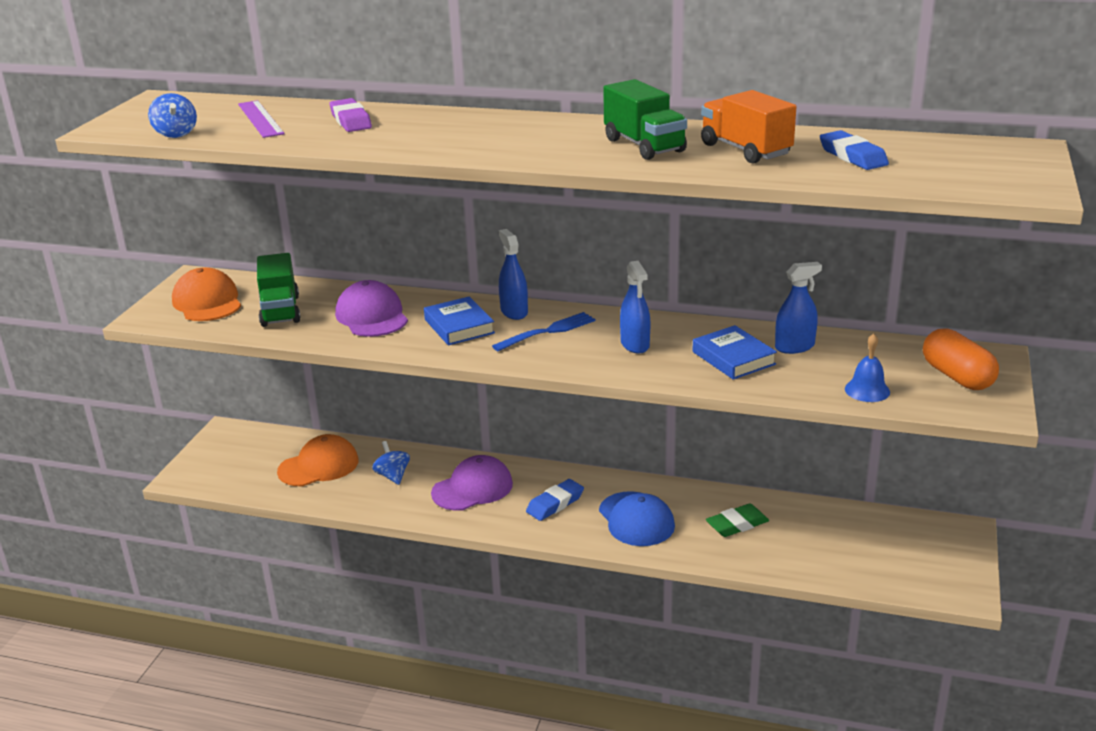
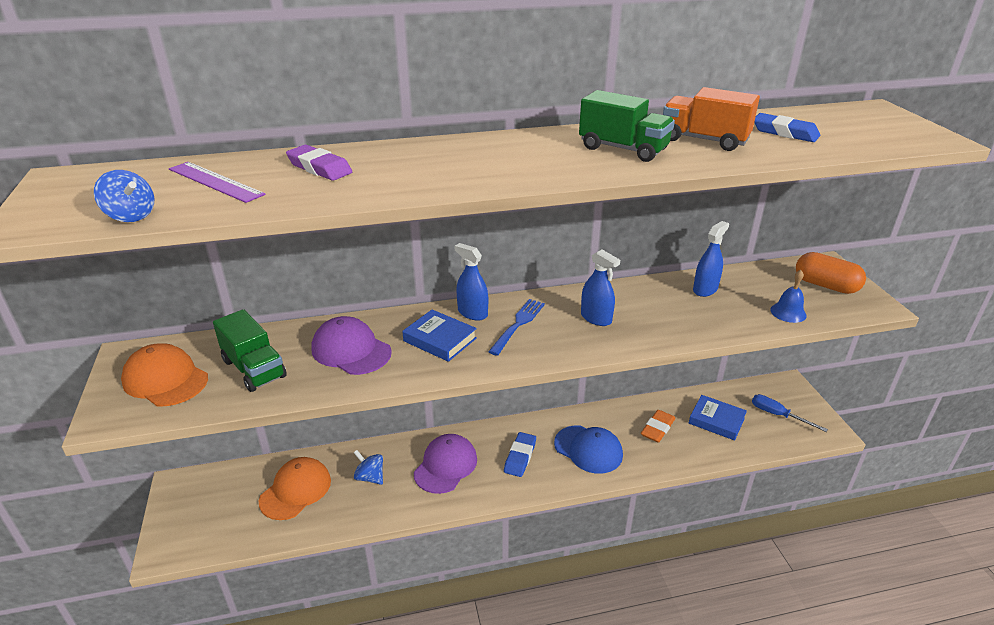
camera: 30 degrees left, 5 degrees up
(733, 358) = (676, 310): blue book -> blue book (716, 420)
(737, 524) = (657, 429): green eraser -> orange eraser
(910, 556) = (778, 415): none -> blue screwdriver

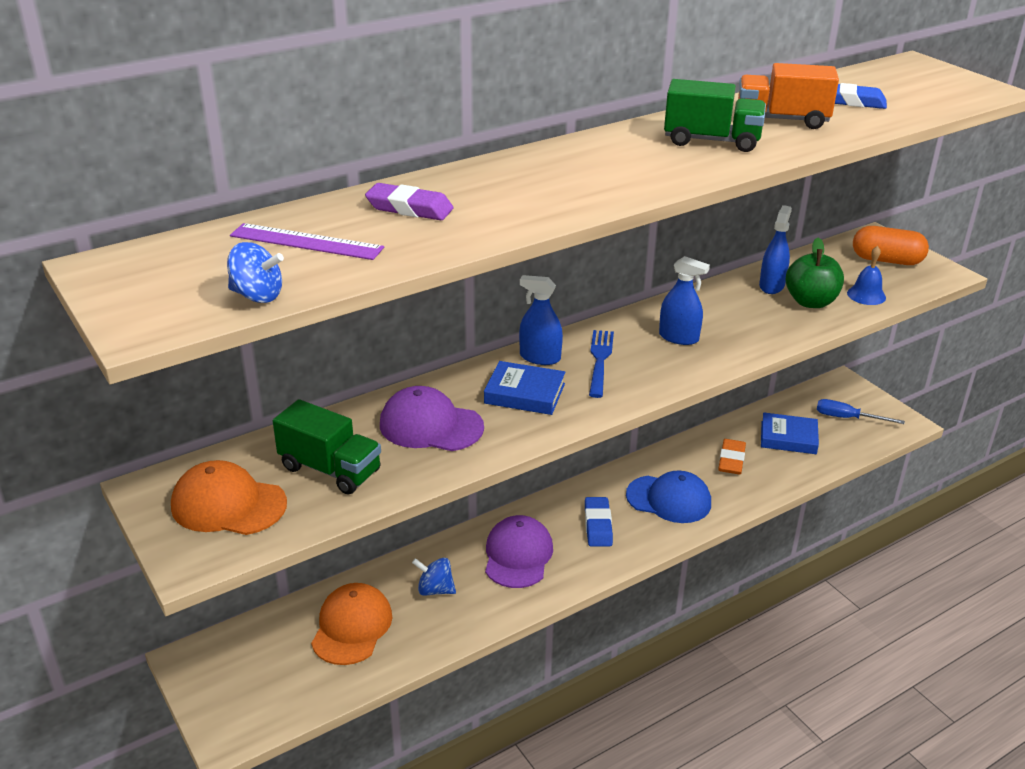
camera: 20 degrees left, 0 degrees up
(732, 309) = (810, 302): none -> green apple

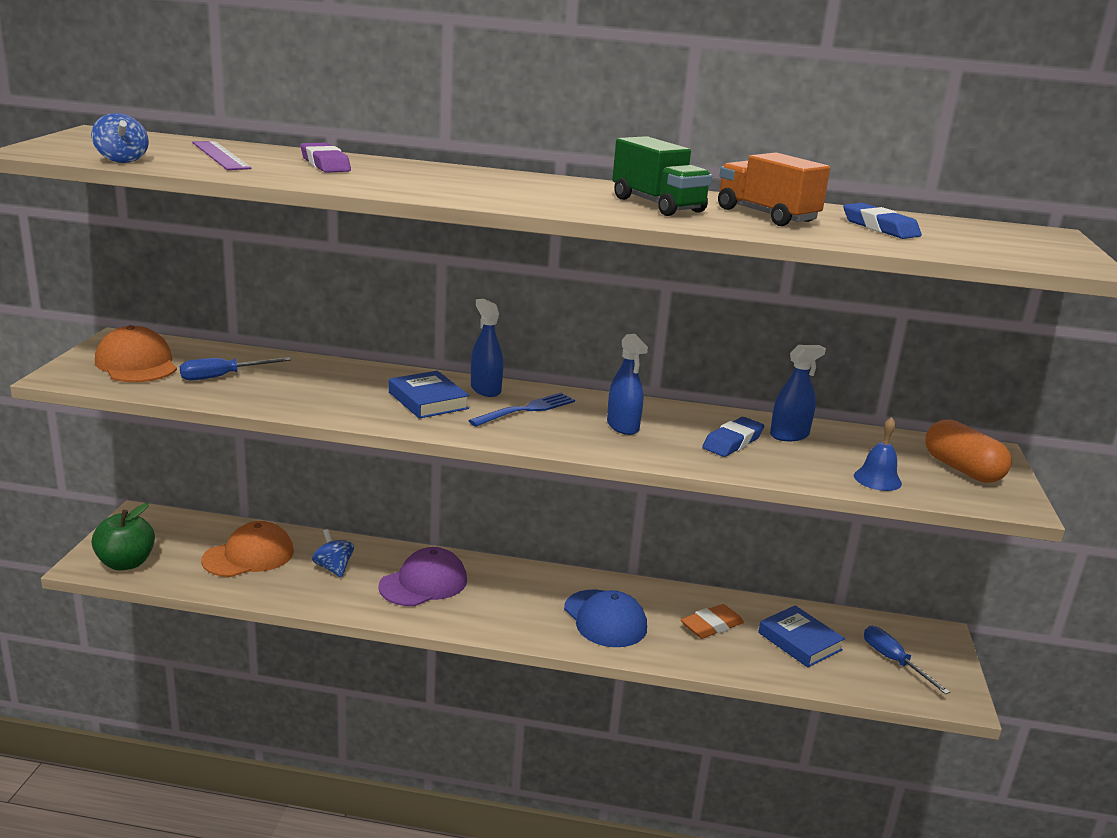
camera: 40 degrees right, 10 degrees down
(330, 469) = (223, 376): green truck -> blue screwdriver
(430, 426) = (328, 386): purple cap -> none
(598, 525) = (515, 601): blue eraser -> blue eraser (732, 442)
(810, 302) = (804, 459): green apple -> green apple (126, 563)

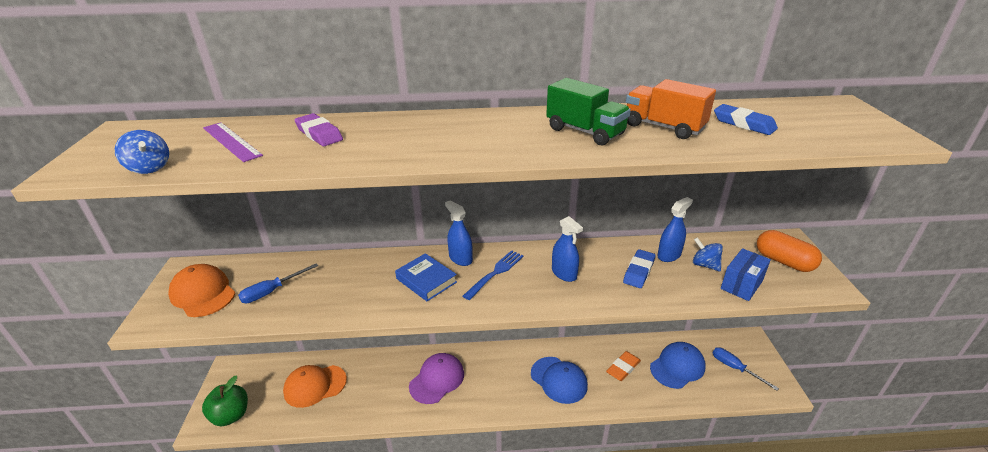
camera: 10 degrees left, 10 degrees up
(249, 556) = (315, 386): orange cap -> orange cap turned 150 degrees counterclockwise
(333, 568) = (374, 382): blue spinning top -> blue spinning top (704, 265)
(800, 641) = (677, 367): blue book -> blue cap
(877, 479) = (741, 285): blue bell -> blue box

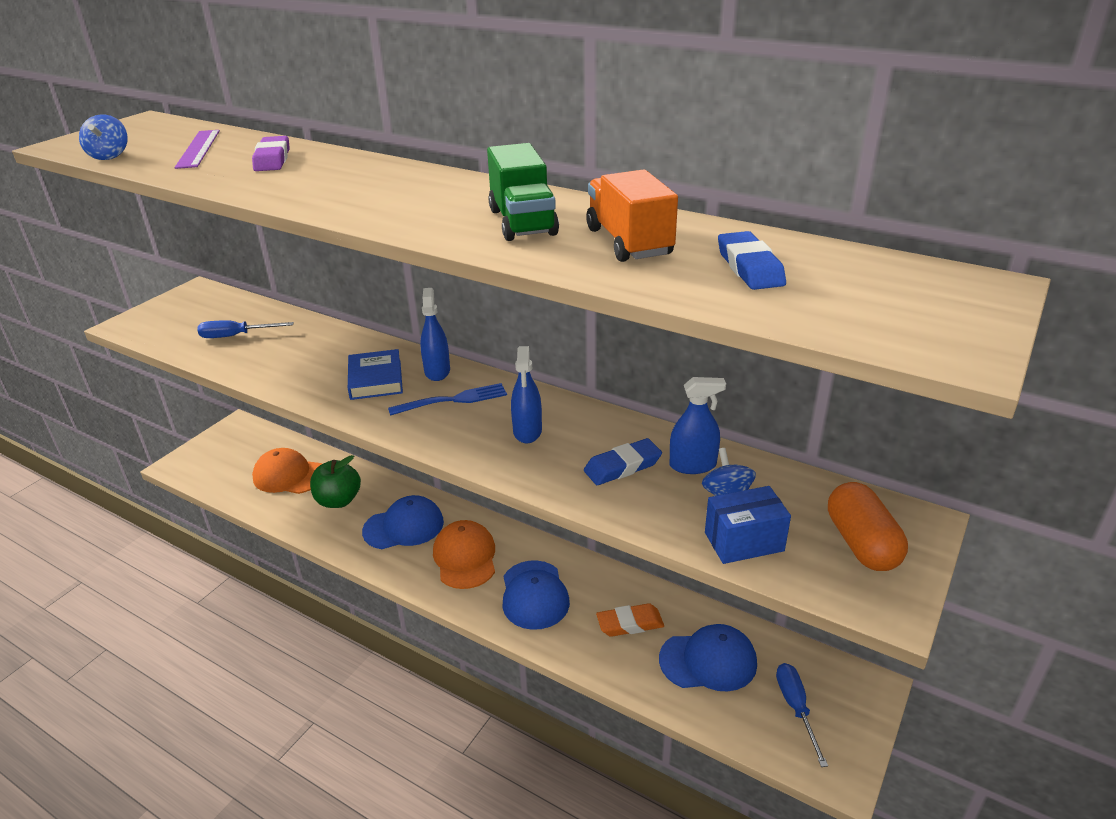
camera: 35 degrees right, 0 degrees up
(203, 293) = (185, 317): orange cap -> orange cap (465, 557)
(231, 415) = (201, 468): green apple -> green apple (338, 500)
(437, 379) = (404, 526): purple cap -> blue cap

